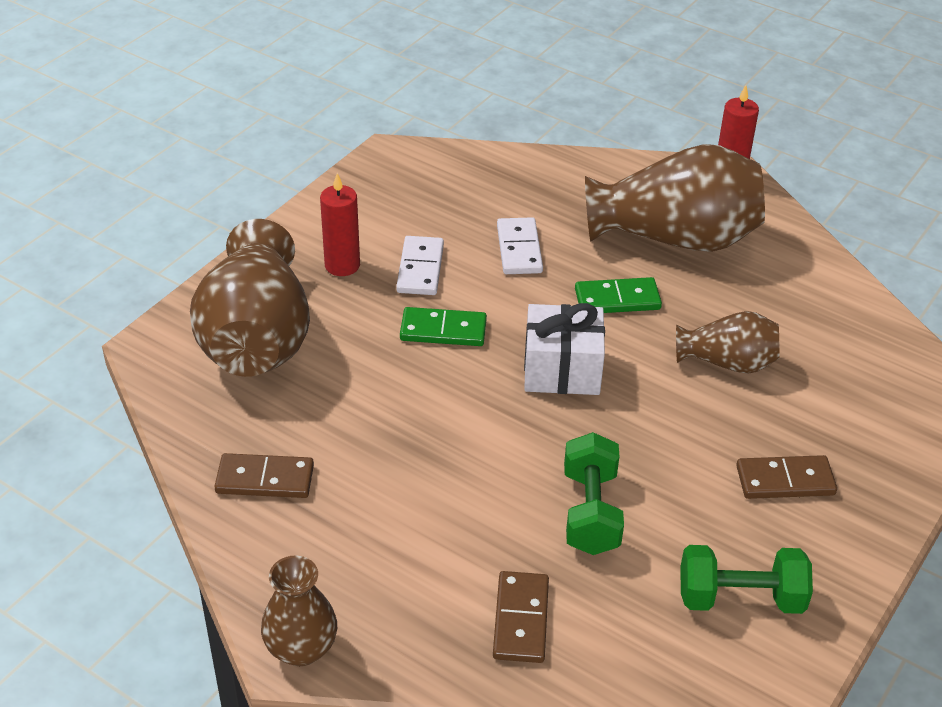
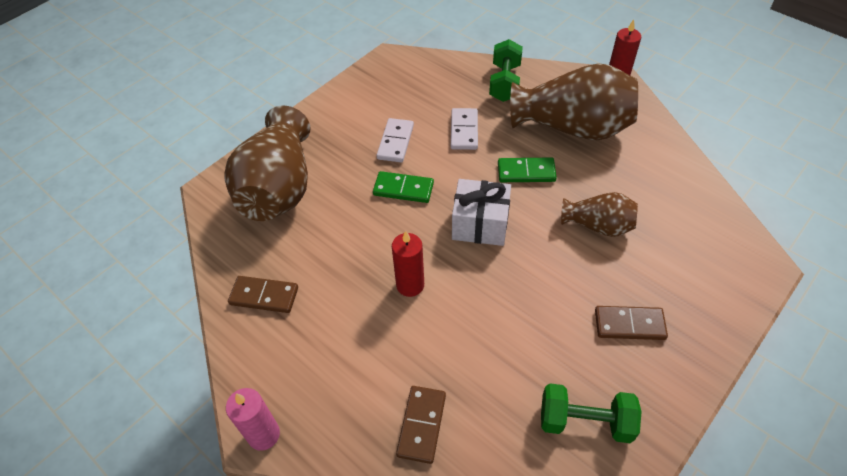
camera: 10 degrees right, 10 degrees up
(301, 648) = (264, 434): brown vase -> pink candle
(342, 265) = (344, 137): red candle -> red candle (410, 285)
(590, 512) = (484, 340): green dumbbell -> green dumbbell (504, 83)

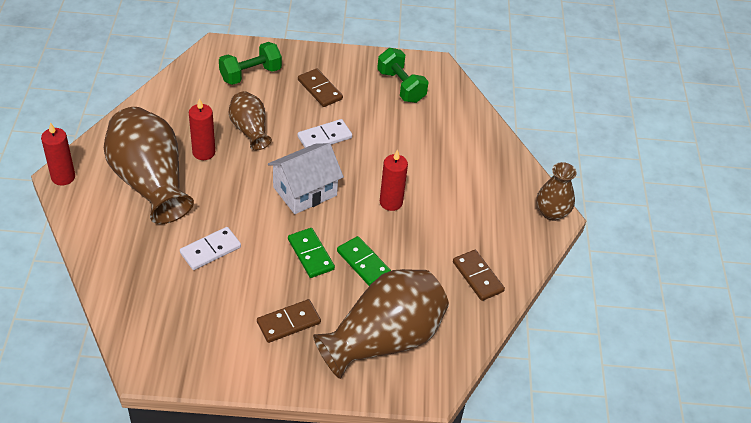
camera: 135 degrees left, 5 degrees down
(264, 434) = (551, 212): pink candle -> brown vase
(395, 142) = (263, 290): white domino -> white domino (324, 137)
(421, 425) = (472, 148): brown domino -> brown domino (288, 323)
(480, 224) = (305, 191): white gift -> white house
(504, 83) = (120, 253): green dumbbell -> green dumbbell (250, 74)
(526, 172) = (228, 189): green domino -> green domino (363, 263)
(588, 177) = (203, 152): none -> red candle

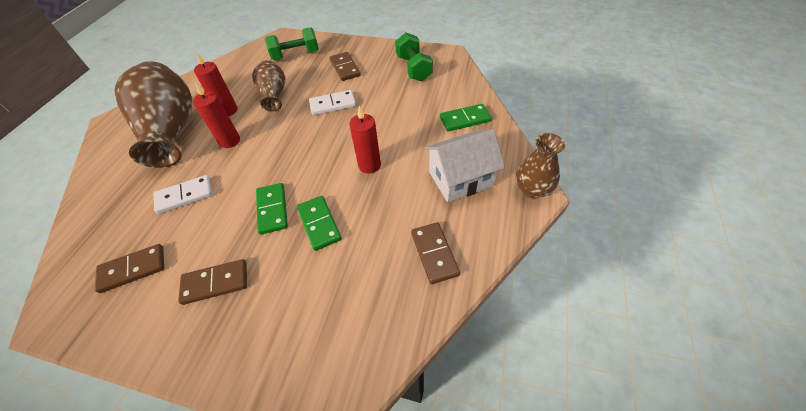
camera: 20 degrees right, 5 degrees up
(63, 177) = (109, 122): red candle -> red candle (229, 141)
(200, 321) = (133, 269): none -> brown domino
(305, 191) = (295, 149): white house -> white house (460, 179)
(384, 339) = (305, 319): brown vase -> none
(473, 146) = (465, 119): none -> green domino

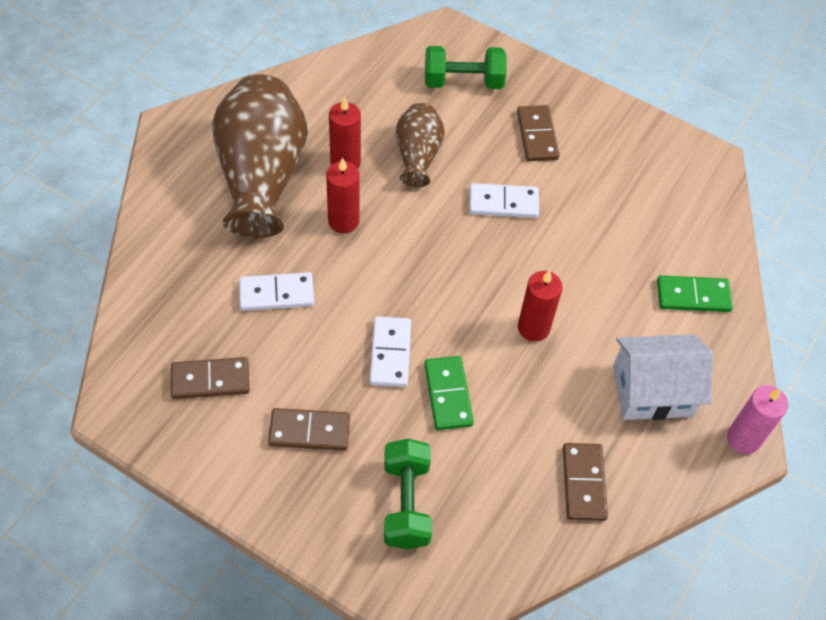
camera: 10 degrees right, 5 degrees up
(272, 209) = (390, 353): green domino -> white domino
(413, 68) = (646, 172): green dumbbell -> green dumbbell (406, 503)
(532, 189) = (743, 439): brown vase -> pink candle

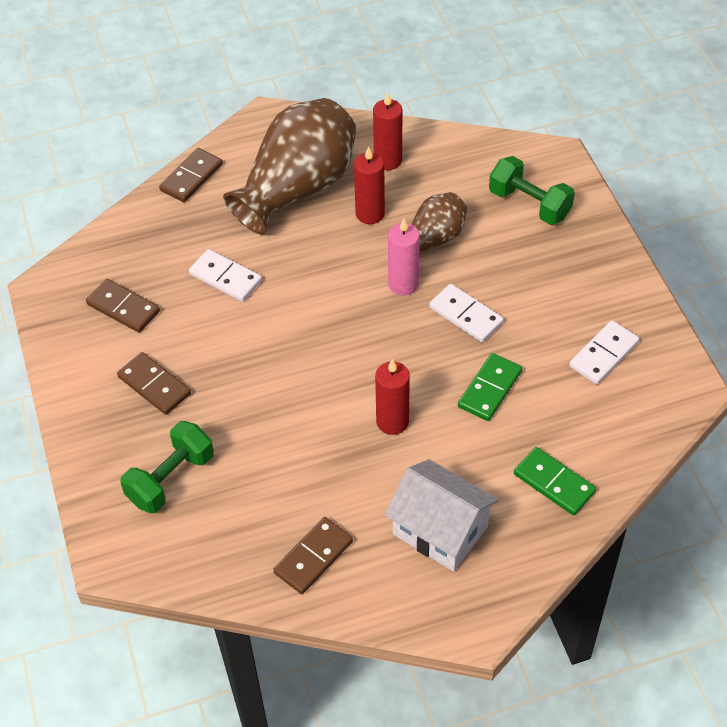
camera: 45 degrees right, 5 degrees down
(343, 221) = (325, 255): red candle -> red candle (388, 160)
(390, 353) = (264, 370): white domino -> white domino (604, 354)
(448, 394) = (277, 426): green domino -> green domino (490, 389)
(537, 135) = (550, 280): brown domino -> brown domino (191, 177)
(743, 439) = (479, 617): pink candle -> pink candle (403, 284)

